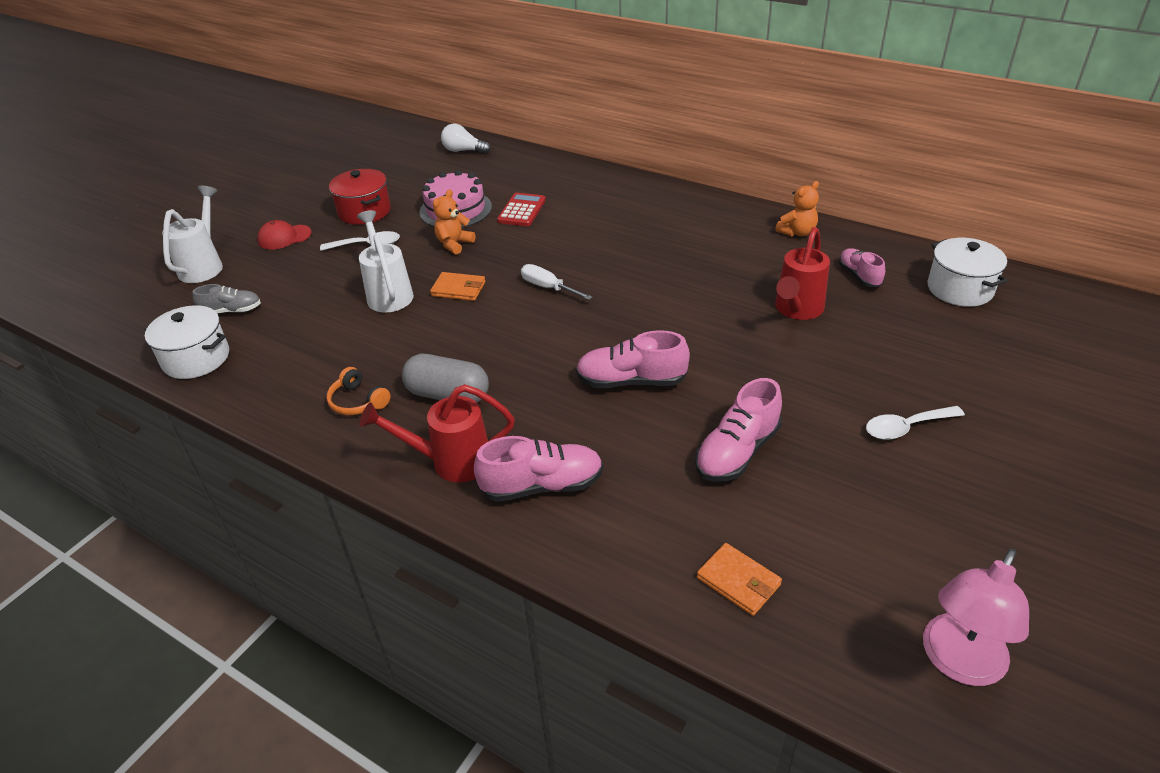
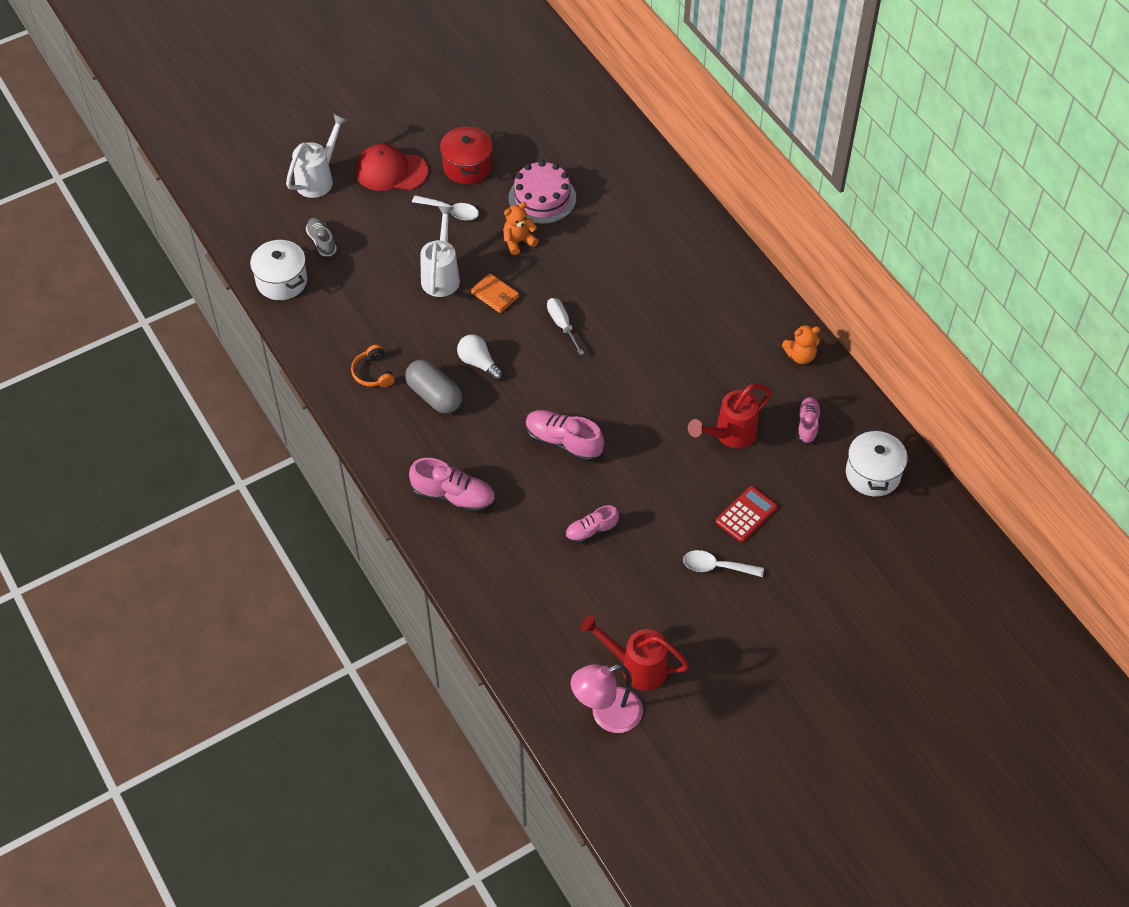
camera: 25 degrees right, 15 degrees up
(231, 311) = (322, 241): grey shoe -> grey shoe turned 135 degrees counterclockwise
(284, 237) = (391, 171): red cap -> red cap, size x1.55
(450, 462) = (408, 451): red watering can -> red watering can (636, 667)
(463, 150) = (592, 117): white light bulb -> white light bulb (478, 363)
(521, 210) = (595, 224): red calculator -> red calculator (746, 514)
(737, 452) = (591, 531): pink shoe -> pink shoe, size x0.63
(738, 581) = (525, 614): orange wallet -> none

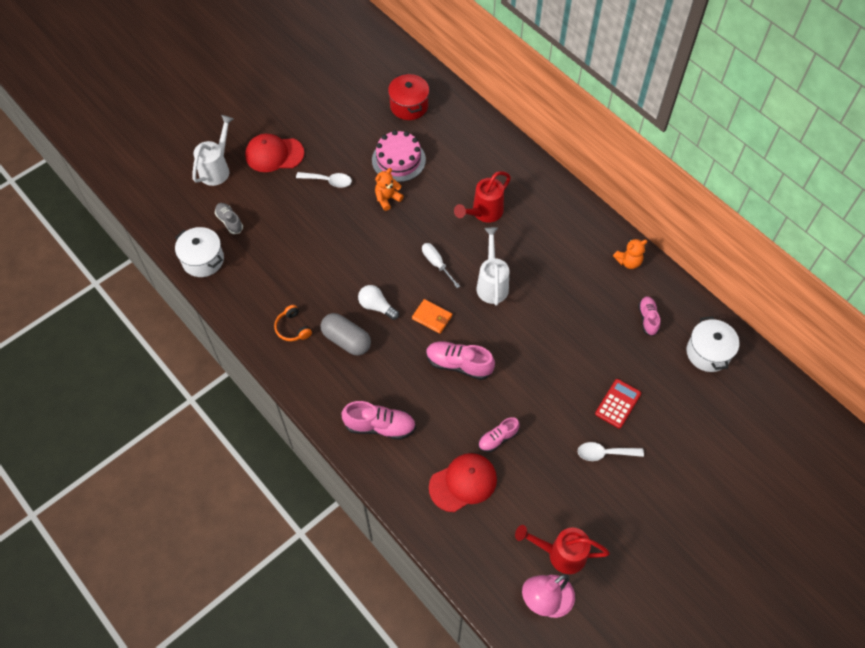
camera: 10 degrees left, 5 degrees up
(441, 275) = (332, 236): white watering can -> white watering can (492, 283)
(467, 166) = (334, 142): red pot -> red pot (409, 106)
(495, 295) = (378, 246): orange wallet -> orange wallet (432, 317)
(539, 573) = (463, 483): none -> red cap
(729, 435) = (589, 337): red watering can -> red watering can (483, 213)

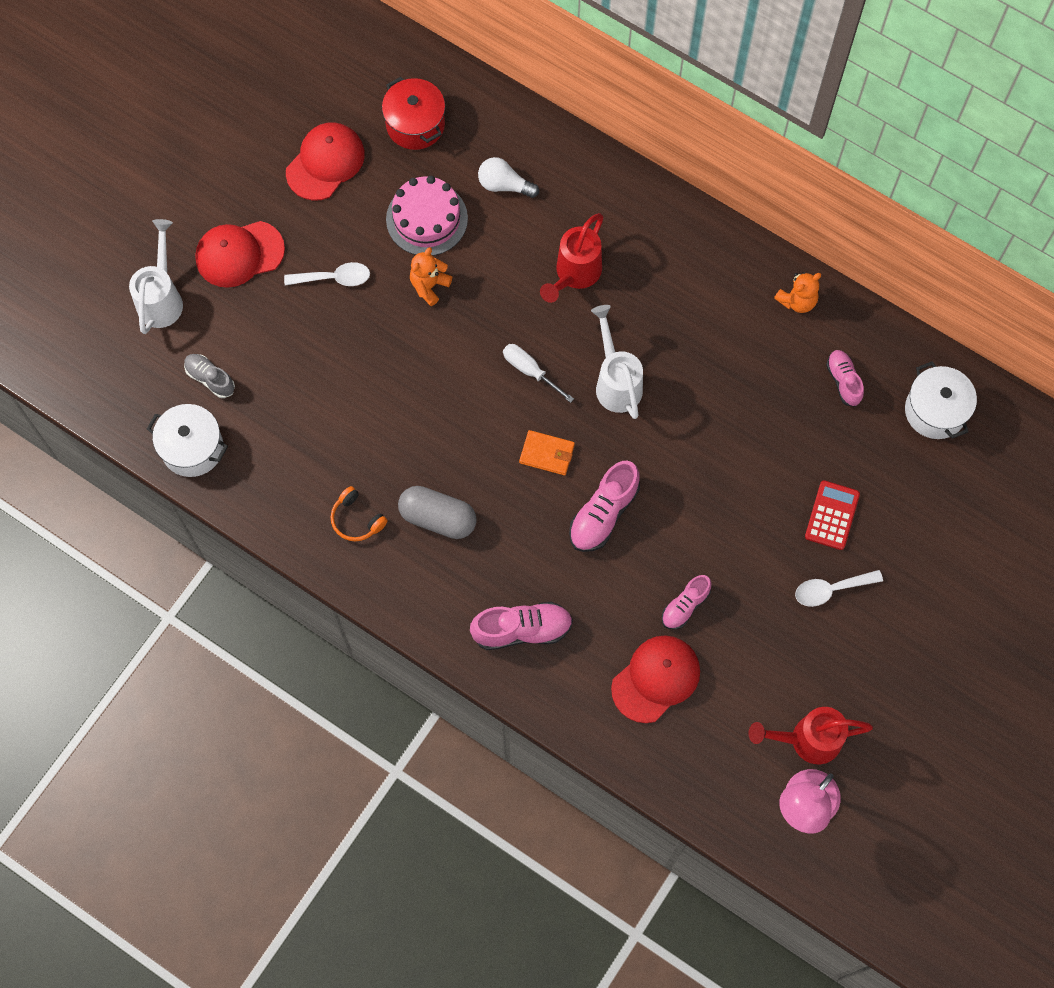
camera: 15 degrees left, 10 degrees up
(346, 115) = (325, 163): none -> red cap
(376, 306) = (464, 457): white light bulb -> white light bulb (504, 185)
(459, 364) = (603, 514): pink shoe -> pink shoe turned 60 degrees counterclockwise

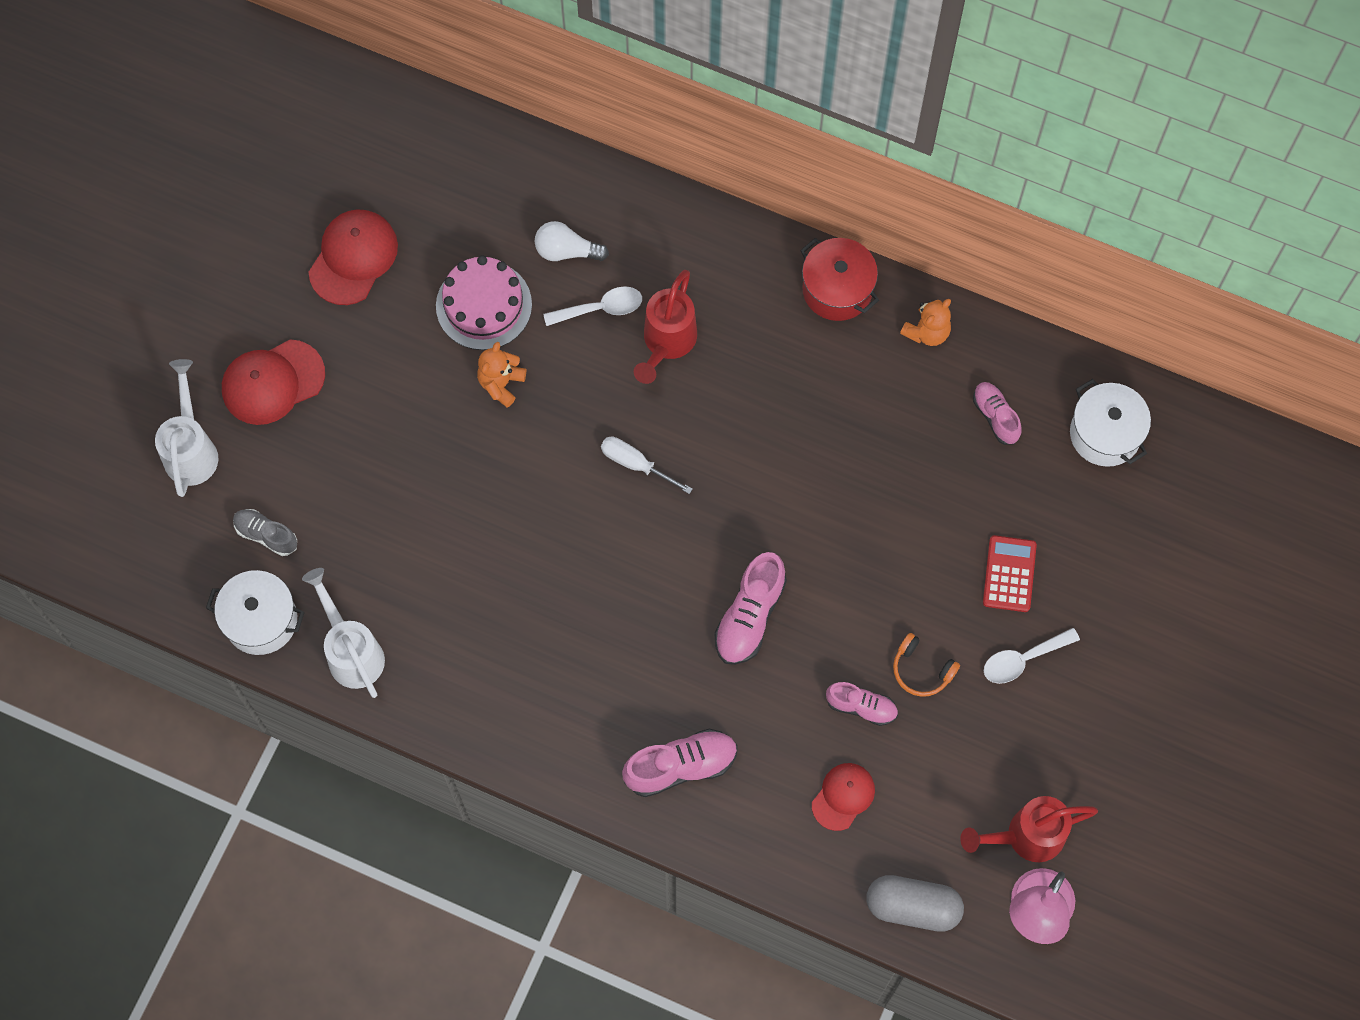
camera: 10 degrees left, 0 degrees up
(334, 278) = (388, 393): white spoon -> white spoon (600, 308)
(356, 519) = (467, 671): orange headphones -> orange headphones (921, 670)
(415, 124) = (450, 196): red pot -> red pot (837, 289)
(438, 518) = (561, 653): grey capsule -> grey capsule (913, 906)
(547, 454) = (672, 558): orange wallet -> none
(616, 381) = (736, 460): white watering can -> white watering can (351, 651)
(656, 679) = (843, 796): red cap -> red cap, size x0.65
(685, 606) = (861, 707): pink shoe -> pink shoe turned 105 degrees counterclockwise

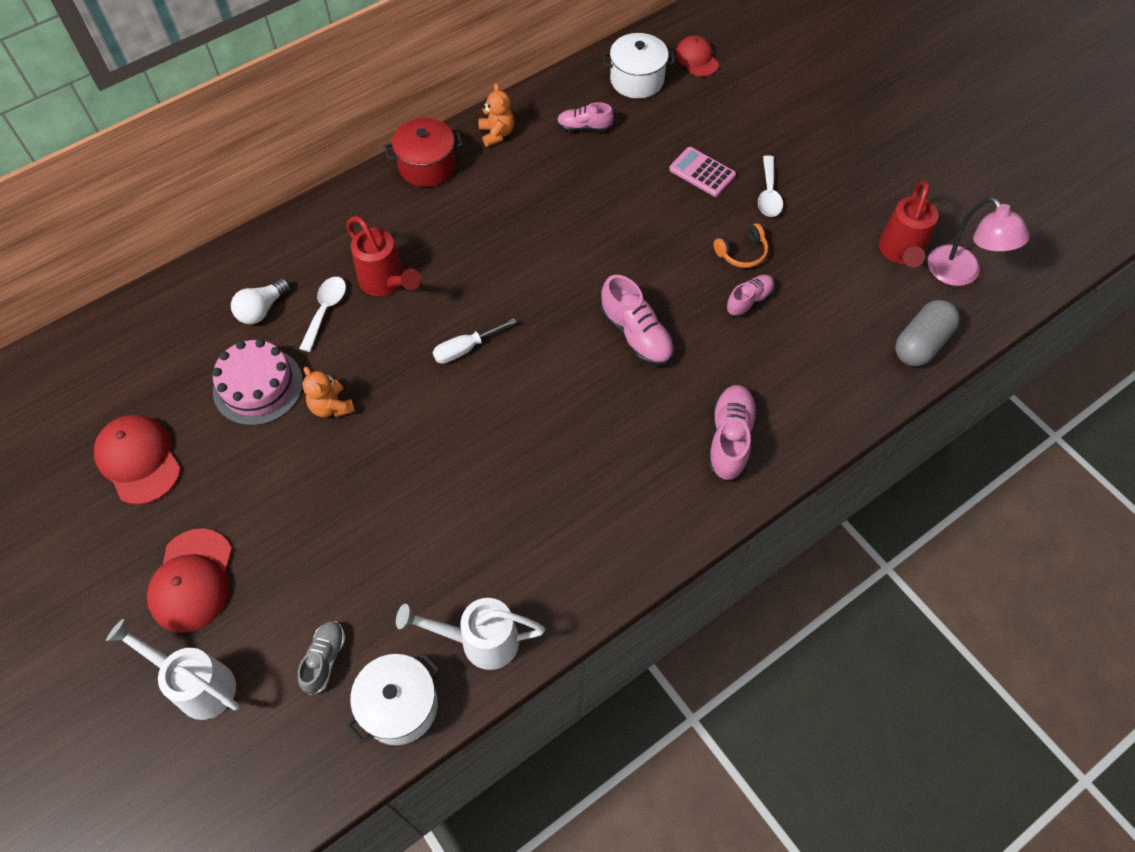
camera: 60 degrees left, 10 degrees down
(266, 535) = (324, 659): grey shoe -> grey shoe turned 135 degrees clockwise
(843, 796) = (812, 345): red cap -> red cap (696, 59)
(1009, 574) = (702, 172): red calculator -> pink calculator

